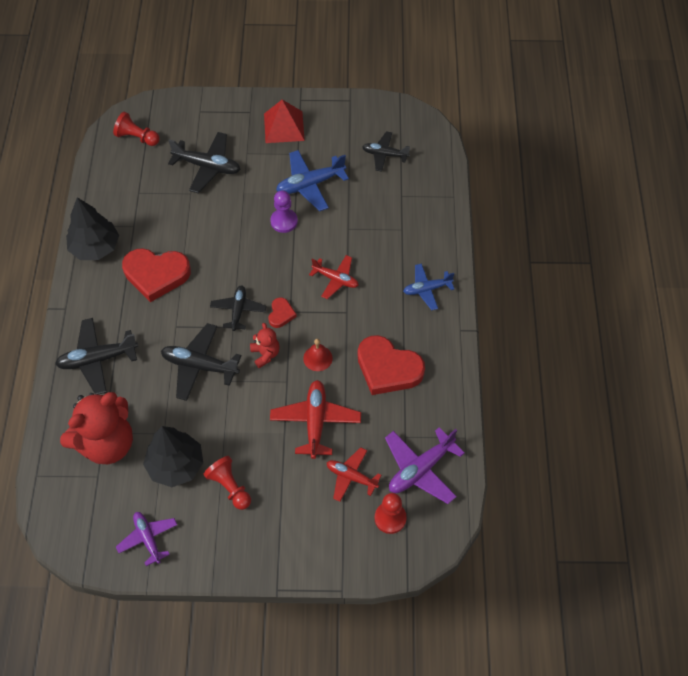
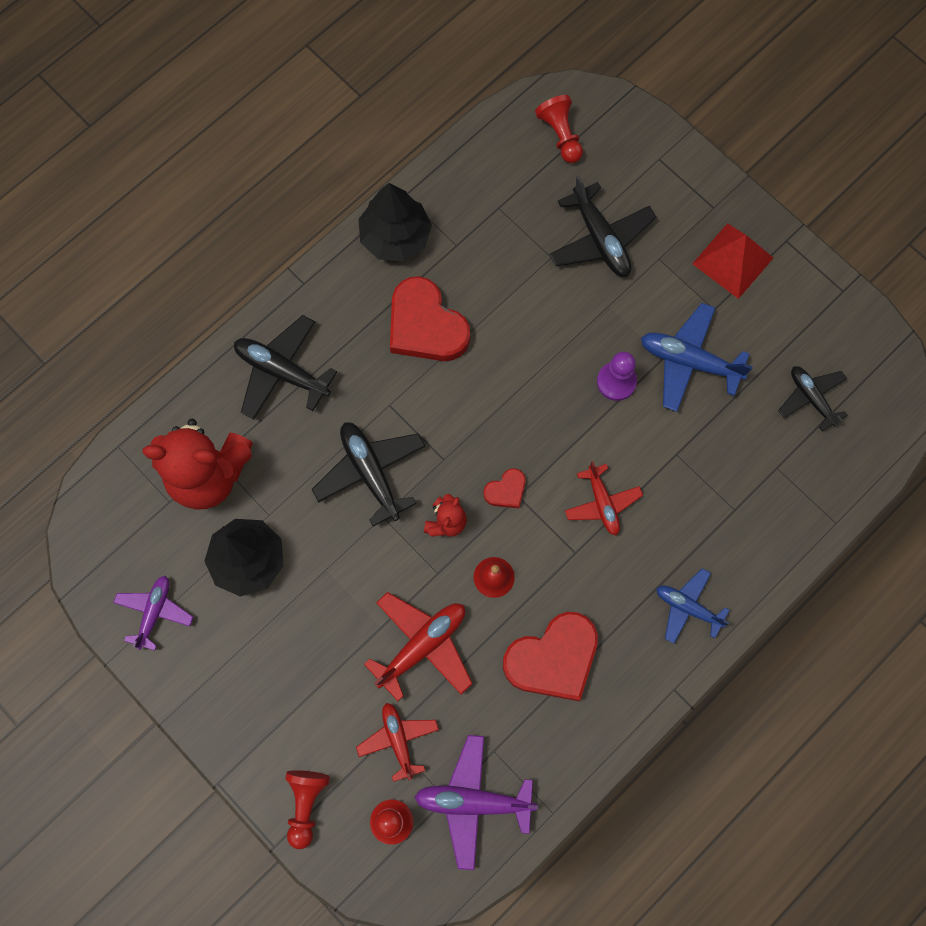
camera: 45 degrees right, 15 degrees up
(230, 487) = (275, 634): red pawn -> red pawn (306, 804)
(238, 310) = (467, 445): black plane -> none
(388, 368) = (553, 659): red heart -> red heart turned 105 degrees counterclockwise

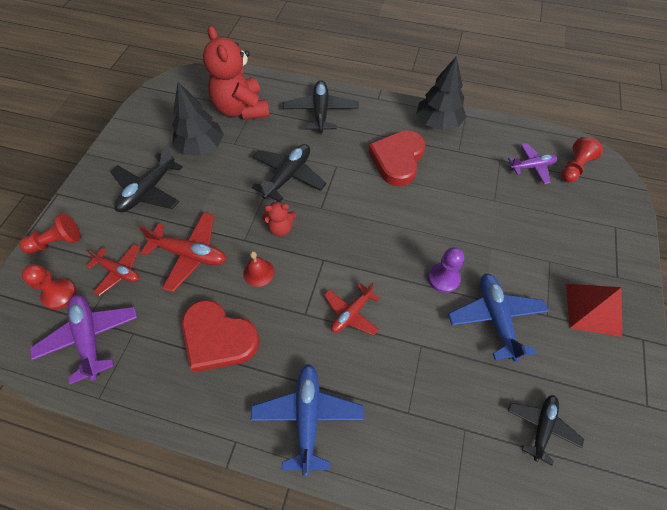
camera: 60 degrees right, 15 degrees down
(154, 612) = (150, 123): purple plane -> purple plane (532, 167)
(398, 740) = (119, 271): red plane -> red plane turned 75 degrees clockwise
(506, 490) = (322, 251): red heart -> none
(600, 239) = (530, 221): black plane -> black plane (148, 191)
(687, 607) = (307, 417): blue plane -> blue plane, size x1.52

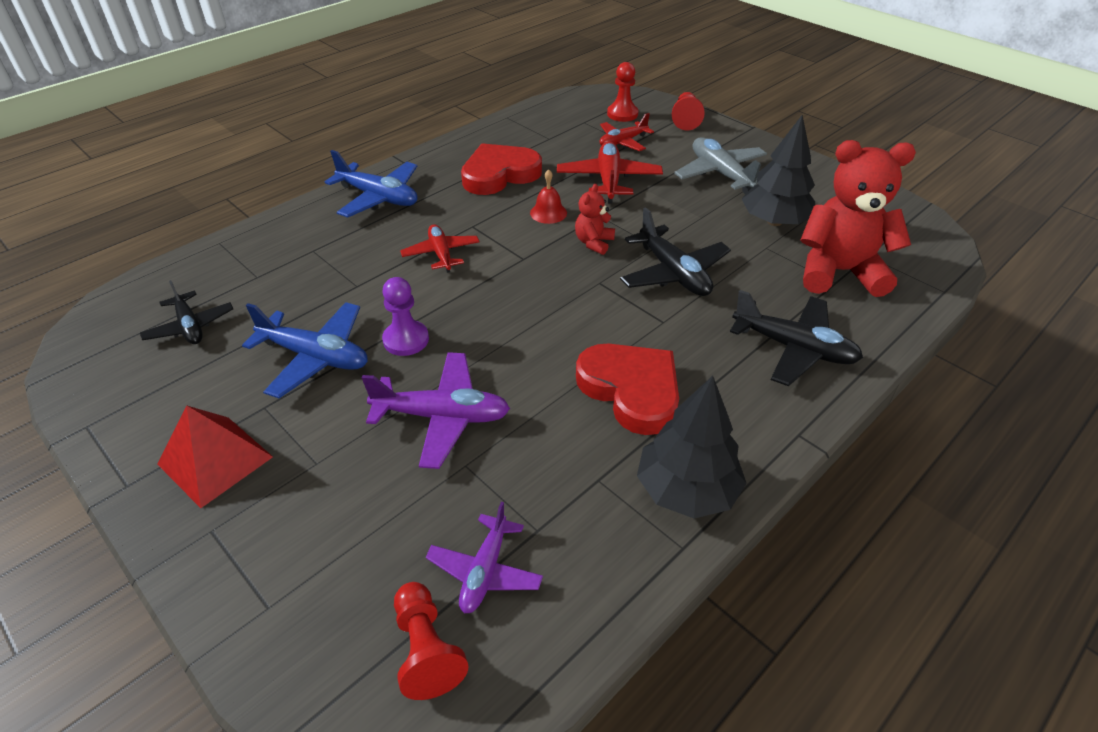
camera: 120 degrees right, 15 degrees down
(90, 338) = (564, 120): purple plane -> purple plane (442, 417)
(148, 191) = (720, 174): black plane -> grey plane
(190, 254) = (608, 180): red plane -> red plane turned 135 degrees clockwise

